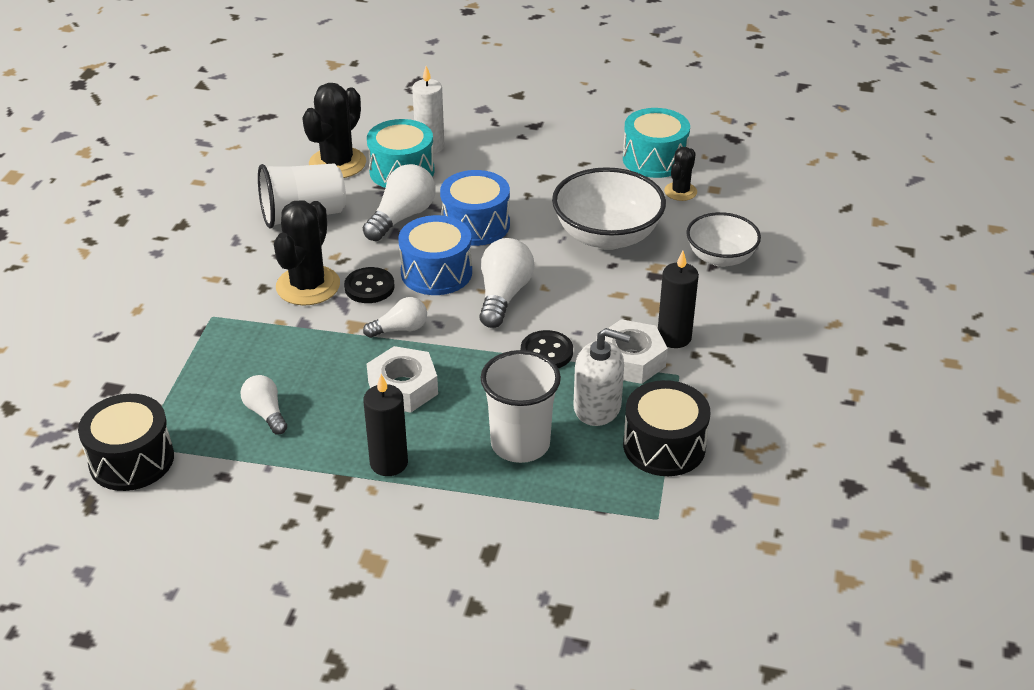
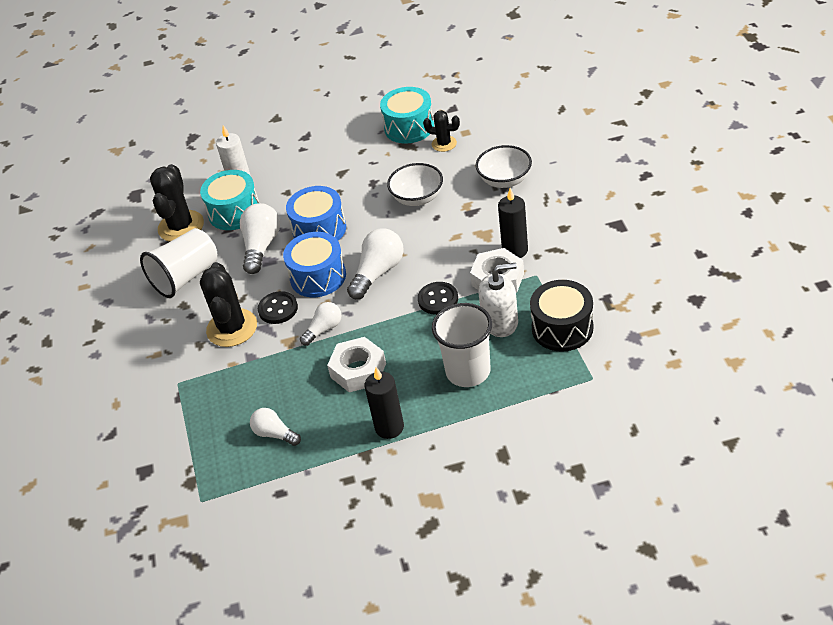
camera: 20 degrees left, 5 degrees up
(131, 460) = (203, 514): black drum -> none
(503, 295) = (378, 272): white light bulb -> white light bulb turned 45 degrees clockwise
(607, 236) = (417, 198): white bowl -> white bowl, size x0.64
(680, 191) = (444, 144): black cactus -> black cactus turned 75 degrees counterclockwise

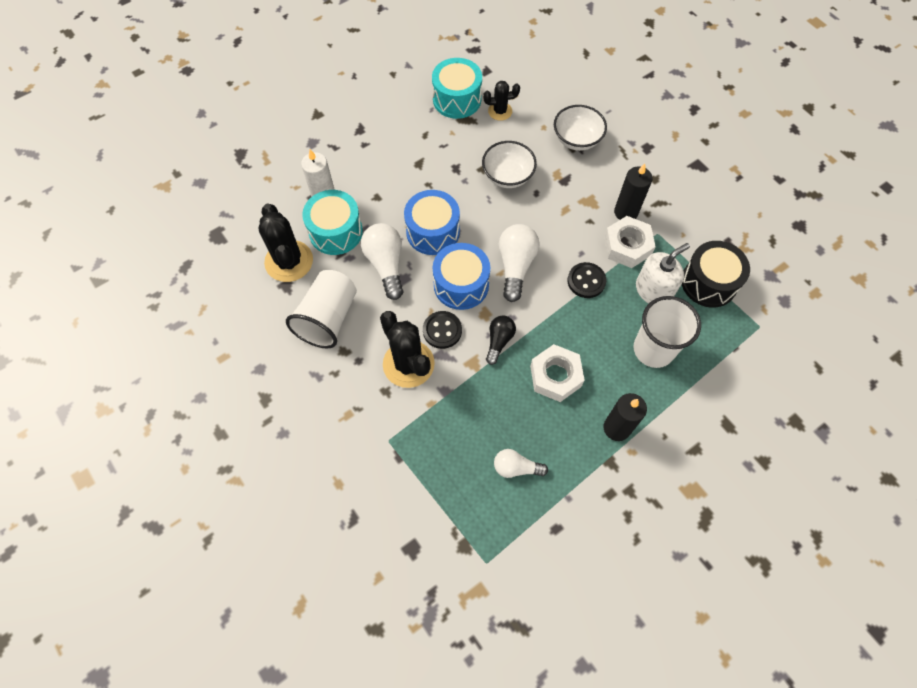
camera: 30 degrees left, 20 degrees up
(324, 329) = (499, 341): white light bulb -> black light bulb

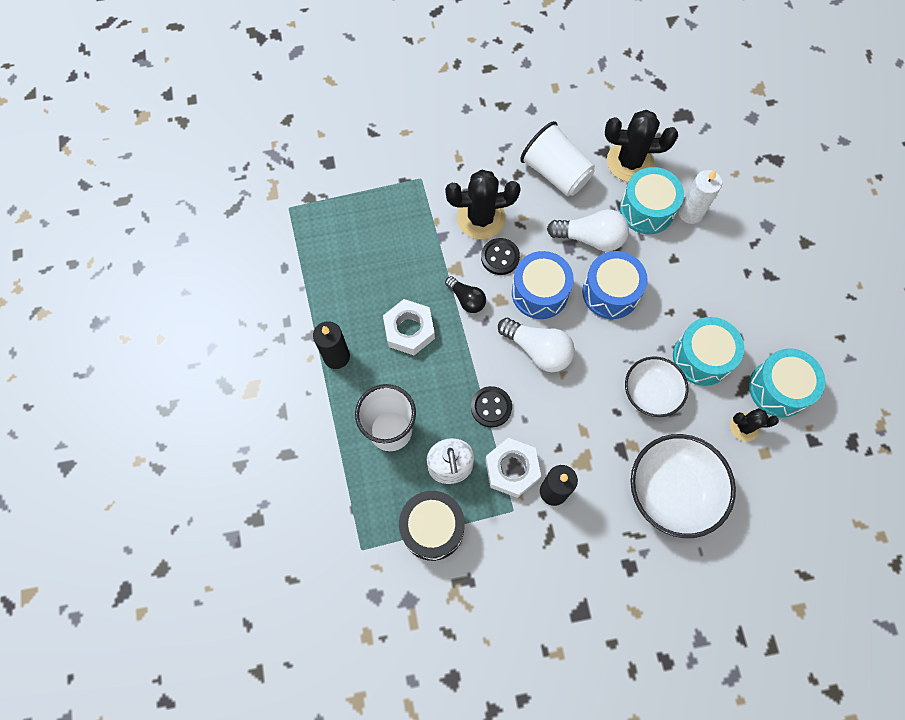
camera: 115 degrees right, 5 degrees up
(458, 152) = (702, 357): none -> turquoise drum
(500, 111) = (744, 427): black cactus -> black cactus turned 75 degrees clockwise
(516, 467) = (347, 261): white light bulb -> none
(577, 139) = (672, 491): white bowl -> white bowl, size x1.55

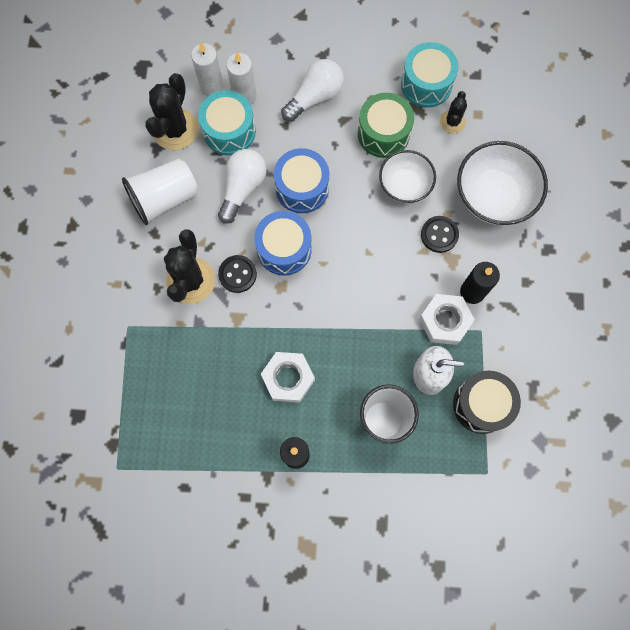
camera: 75 degrees left, 5 degrees up
(466, 299) = (271, 317): black light bulb -> none
(491, 407) = (383, 323): black button -> black button (439, 235)
(538, 350) = (340, 267): white light bulb -> white light bulb (315, 97)
(688, 181) = (212, 87): none -> white candle
(702, 357) = (383, 133): turquoise drum -> green drum

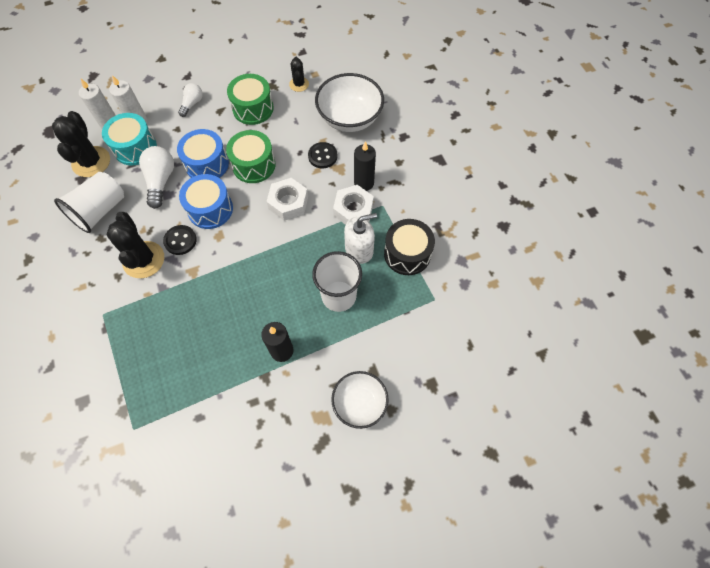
camera: 25 degrees left, 10 degrees down
(288, 378) = (251, 297): white nut -> white nut (288, 203)
(315, 97) = (192, 104): white light bulb -> white light bulb, size x0.62
(354, 212) = (254, 165): none -> green drum
(405, 185) = (283, 134): white bowl -> white bowl (359, 403)
(426, 84) = (270, 69): turquoise drum -> none

